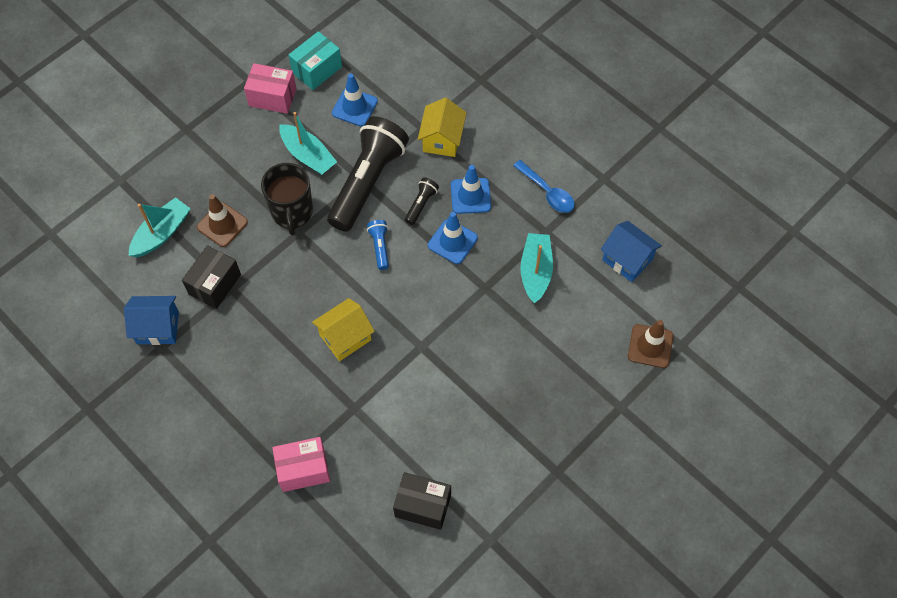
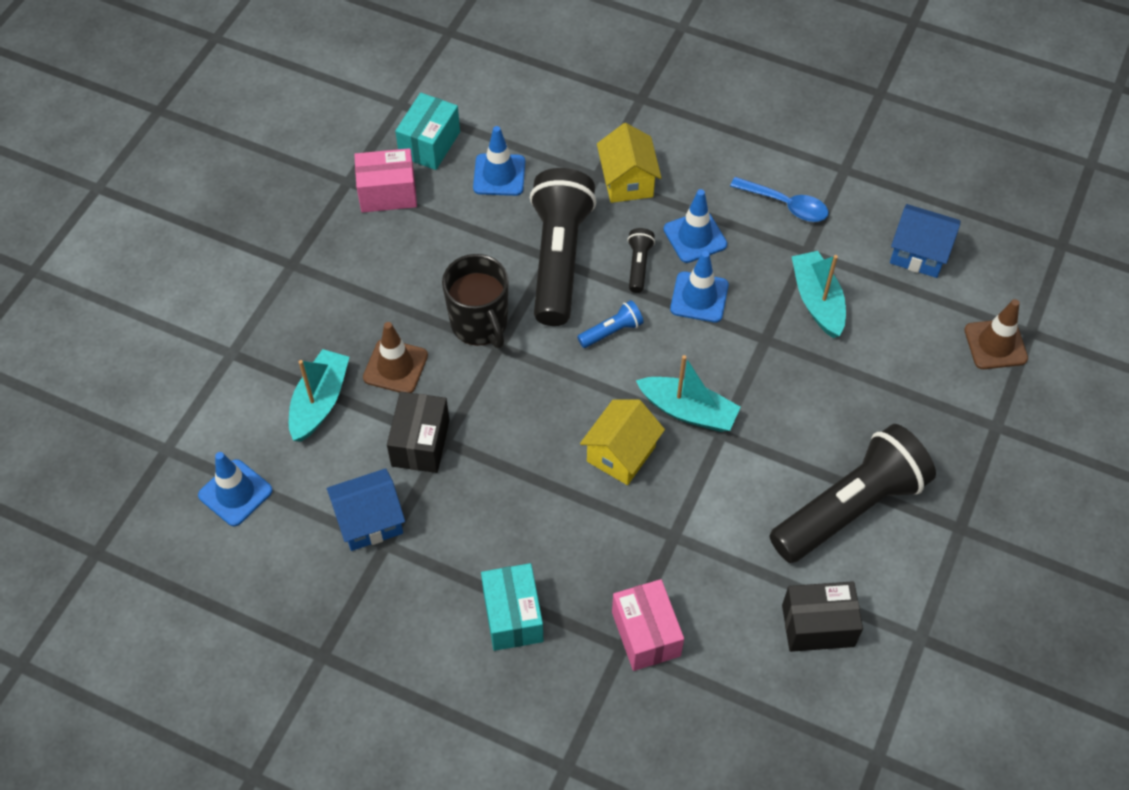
camera: 20 degrees left, 5 degrees down
(80, 278) = (235, 493): none -> blue traffic cone
(221, 426) = (513, 616): none -> turquoise box
(303, 469) = (646, 634): pink box -> pink box turned 75 degrees counterclockwise
(308, 155) = (467, 249): turquoise boat -> turquoise boat (688, 411)
(380, 247) = (612, 331): blue flashlight -> blue flashlight turned 90 degrees clockwise
(486, 430) = (850, 507): none -> black flashlight

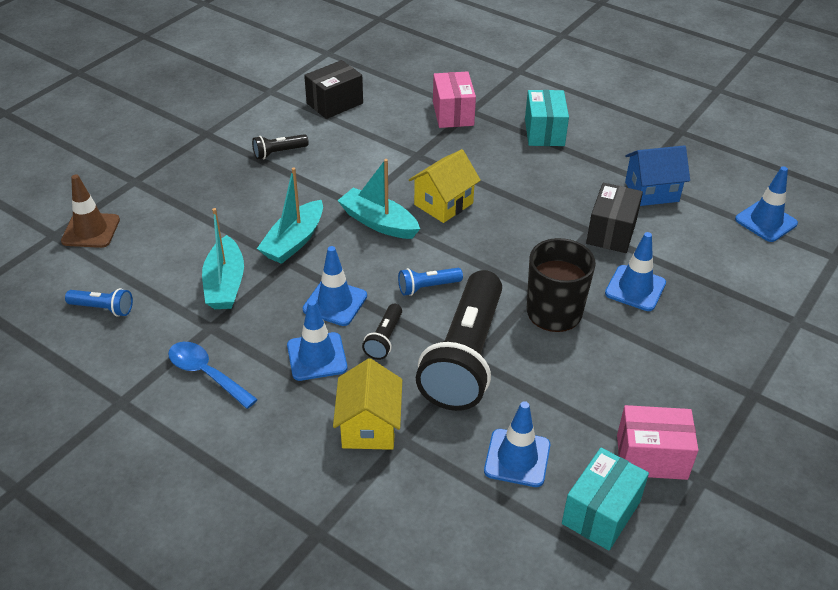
camera: 170 degrees left, 15 degrees down
(319, 402) = (704, 272): turquoise boat -> turquoise boat (294, 241)
(395, 366) = (635, 288): brown traffic cone -> blue traffic cone
(818, 625) = (334, 103): black box -> black box turned 45 degrees counterclockwise
(850, 507) = (279, 153): black flashlight -> black flashlight, size x0.41
(918, 253) = (103, 308): blue house -> blue flashlight

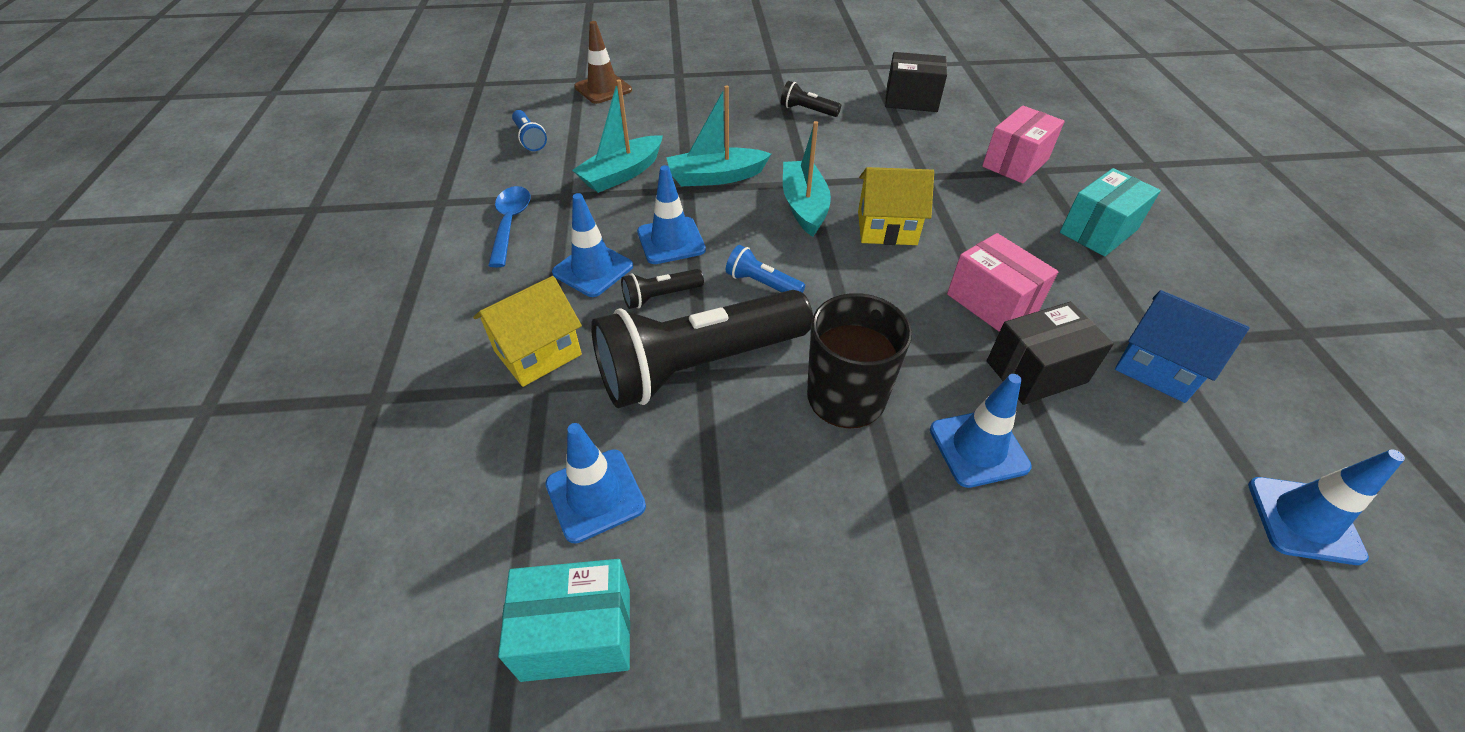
camera: 50 degrees right, 5 degrees up
(651, 457) = (717, 638): pink box -> pink box (992, 302)

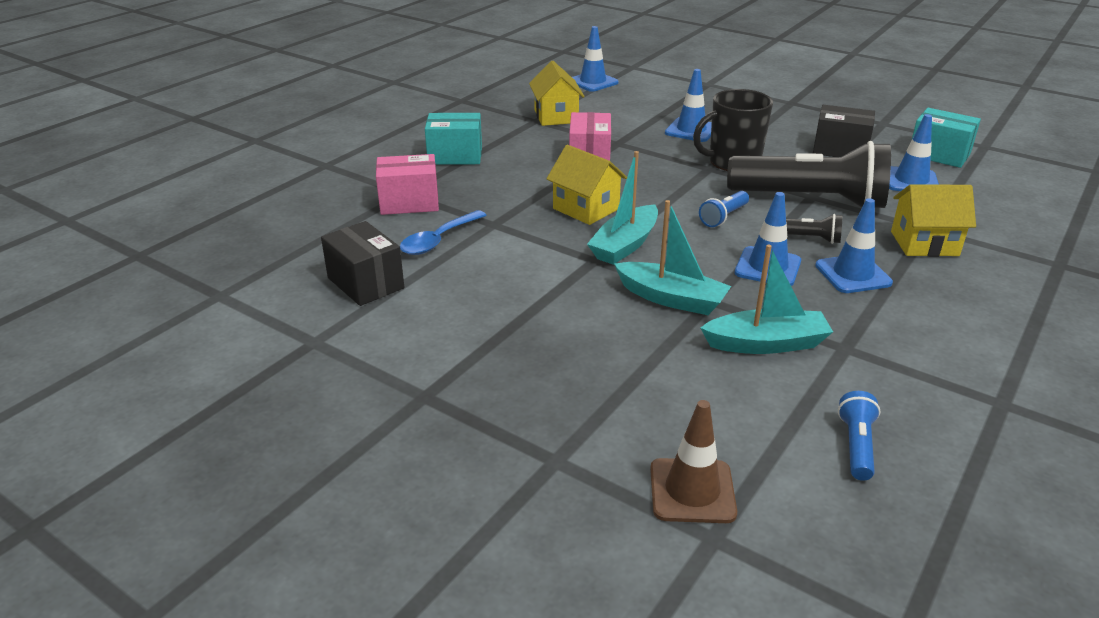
camera: 140 degrees left, 15 degrees down
(510, 224) = (919, 343): blue spoon -> blue spoon (438, 240)
(762, 284) = (723, 217): blue flashlight -> blue flashlight turned 60 degrees clockwise
(807, 110) = (483, 322): black flashlight -> none
(1036, 372) = (618, 135): black box -> black box (840, 150)
(1158, 368) = (556, 116): blue house -> yellow house

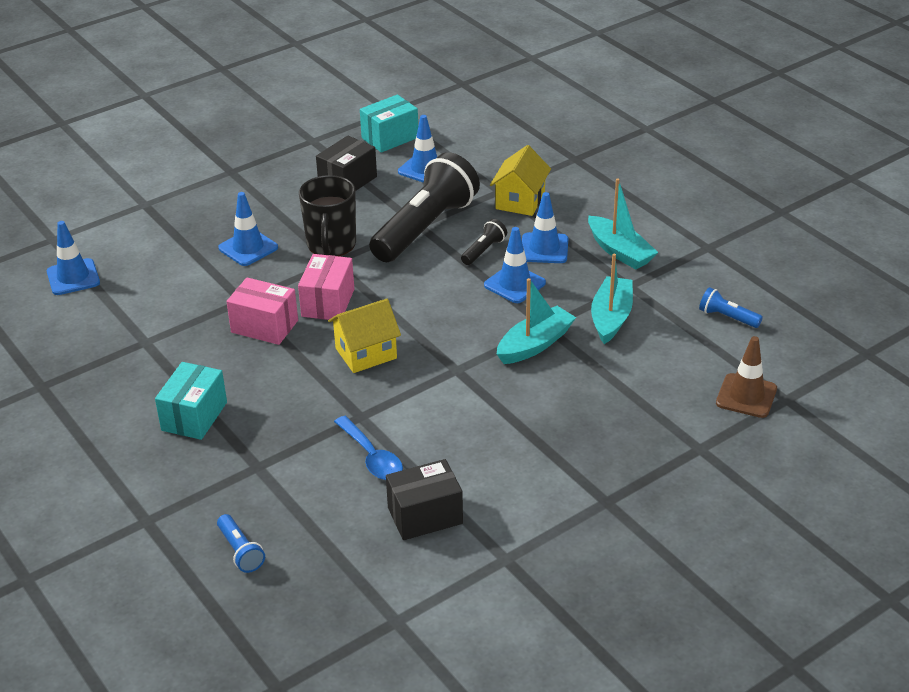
camera: 70 degrees left, 5 degrees up
(409, 203) = (283, 466): pink box -> pink box (328, 303)
(556, 116) = (147, 325): yellow house -> none
(625, 245) = (442, 347): turquoise boat -> turquoise boat (619, 251)
(723, 217) = (426, 281): blue flashlight -> blue flashlight (240, 551)

